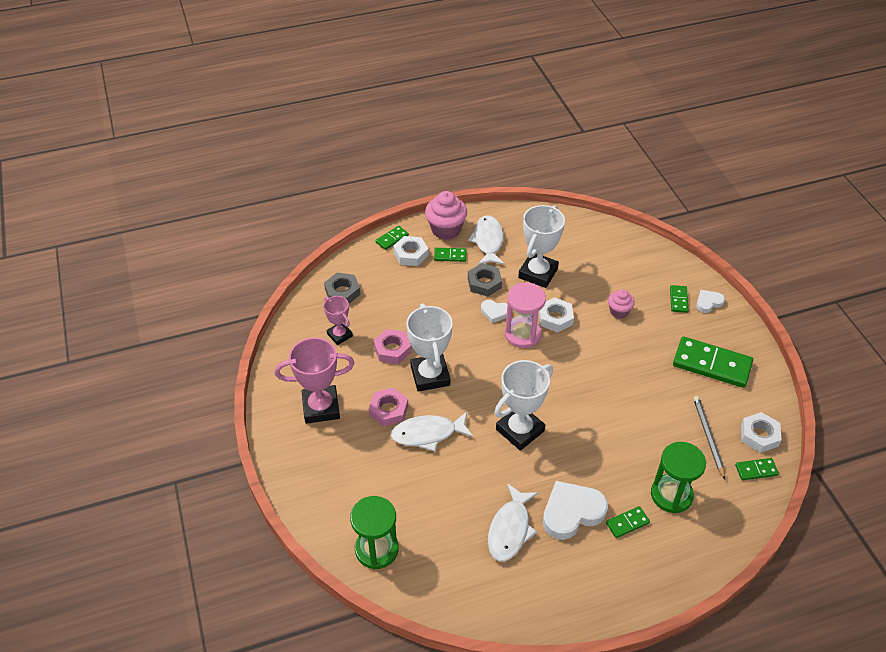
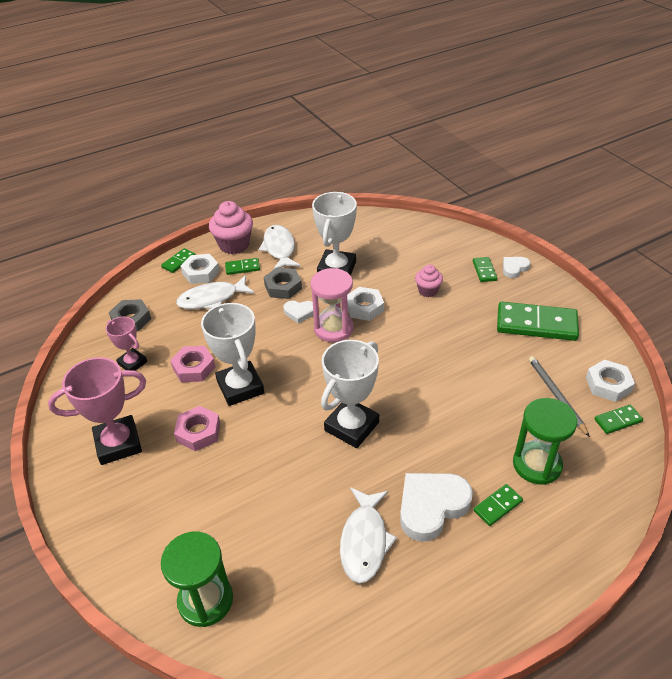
camera: 10 degrees left, 5 degrees down
(428, 434) = (248, 450): white fish -> white fish (212, 299)

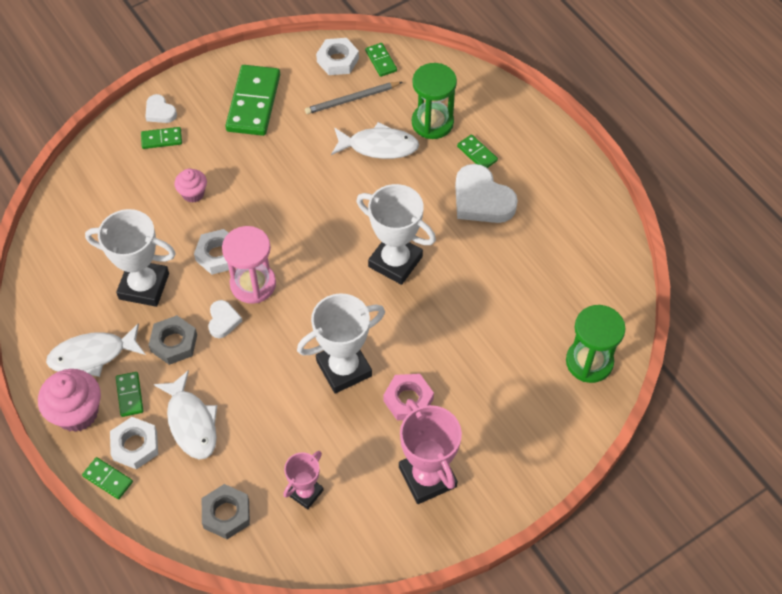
camera: 95 degrees left, 15 degrees up
(194, 368) = (314, 422): pink nut -> none
(364, 541) = (520, 248): white fish -> white fish (379, 146)

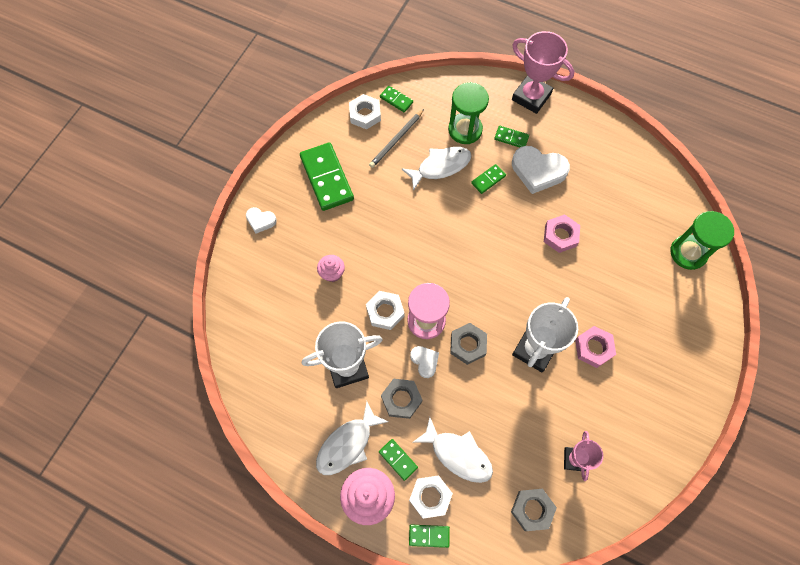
camera: 30 degrees left, 10 degrees up
(161, 139) = (277, 242): green domino -> green domino (488, 180)
(278, 328) = (468, 345): none -> grey nut
(395, 261) = (513, 249): white trophy -> none
(427, 477) = (645, 398): pink trophy -> pink trophy (531, 97)
(457, 274) = (560, 235): none -> pink nut

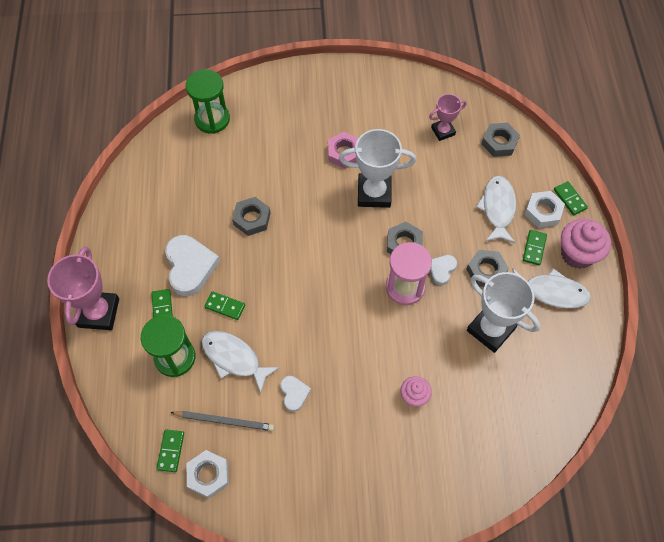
camera: 120 degrees left, 5 degrees down
(260, 221) = (404, 507): white heart -> white heart (294, 394)
(326, 178) = (313, 468): green domino -> none
(385, 312) = (419, 326): white nut -> none
(560, 235) = (252, 219): pink nut -> grey nut

